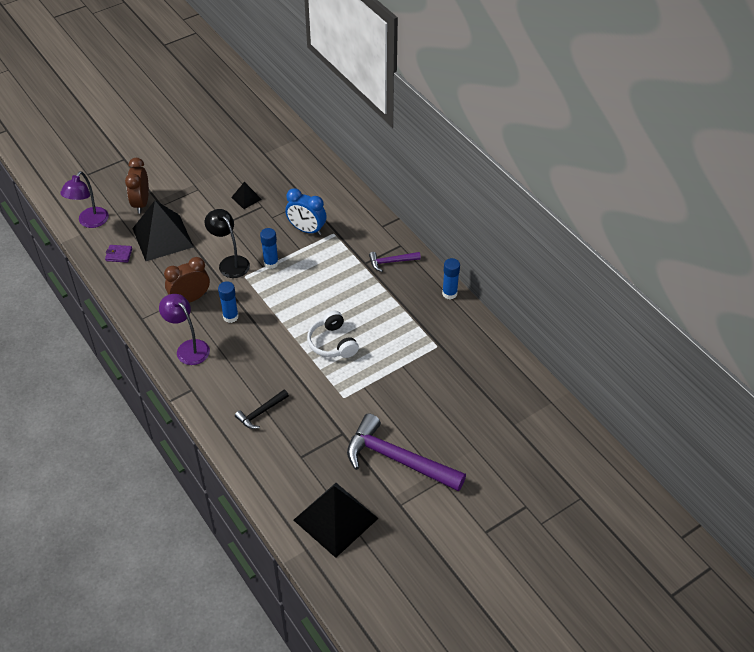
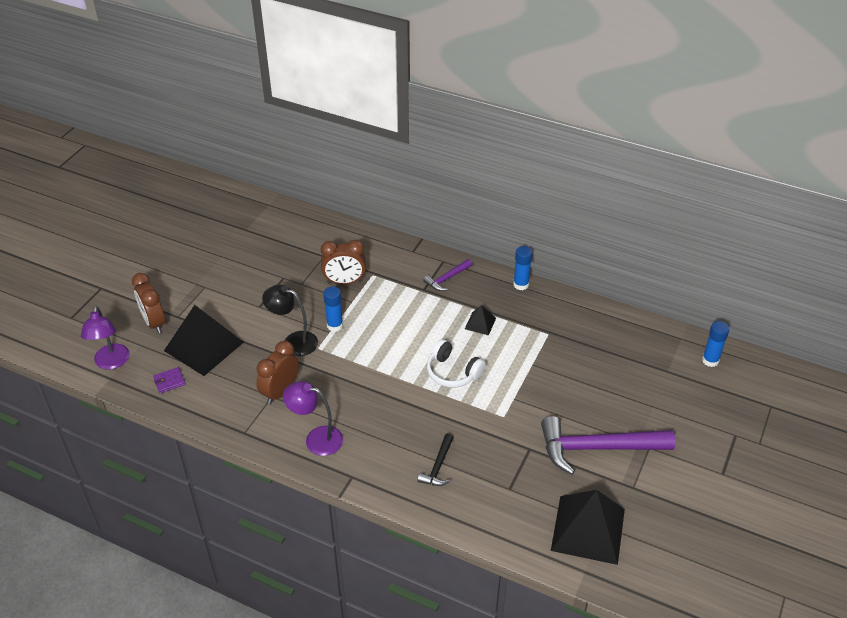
camera: 30 degrees left, 5 degrees down
(230, 317) = (335, 391): blue glue stick -> blue glue stick (710, 360)
(246, 198) = (261, 276): black pyramid -> black pyramid (480, 323)
(306, 230) = (344, 282): blue clock -> brown clock

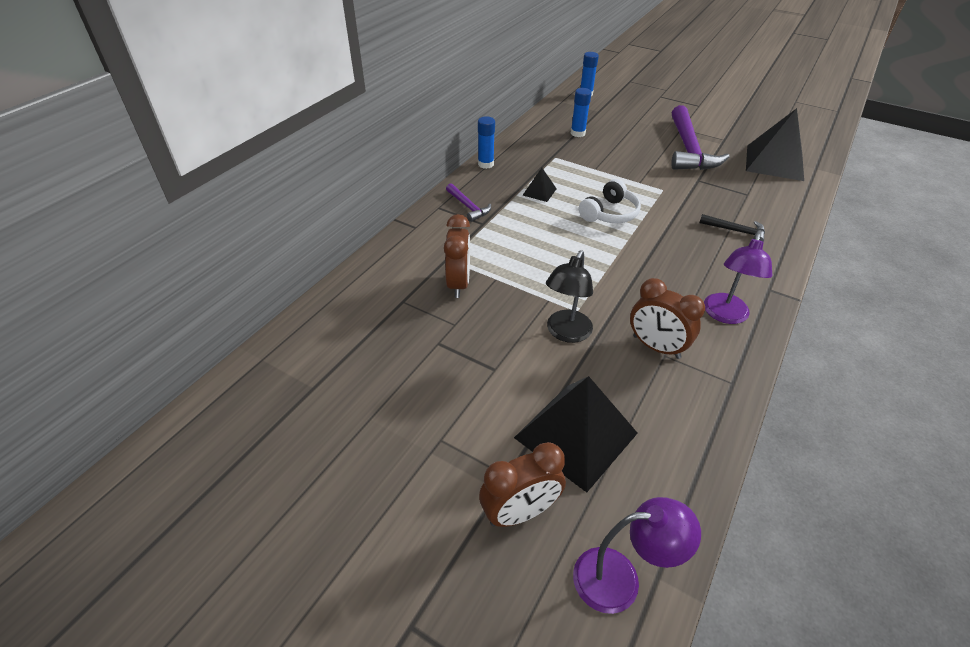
camera: 85 degrees left, 0 degrees up
(169, 381) = (654, 479): purple wallet -> none
(335, 325) = (537, 295): blue glue stick -> blue glue stick (577, 133)

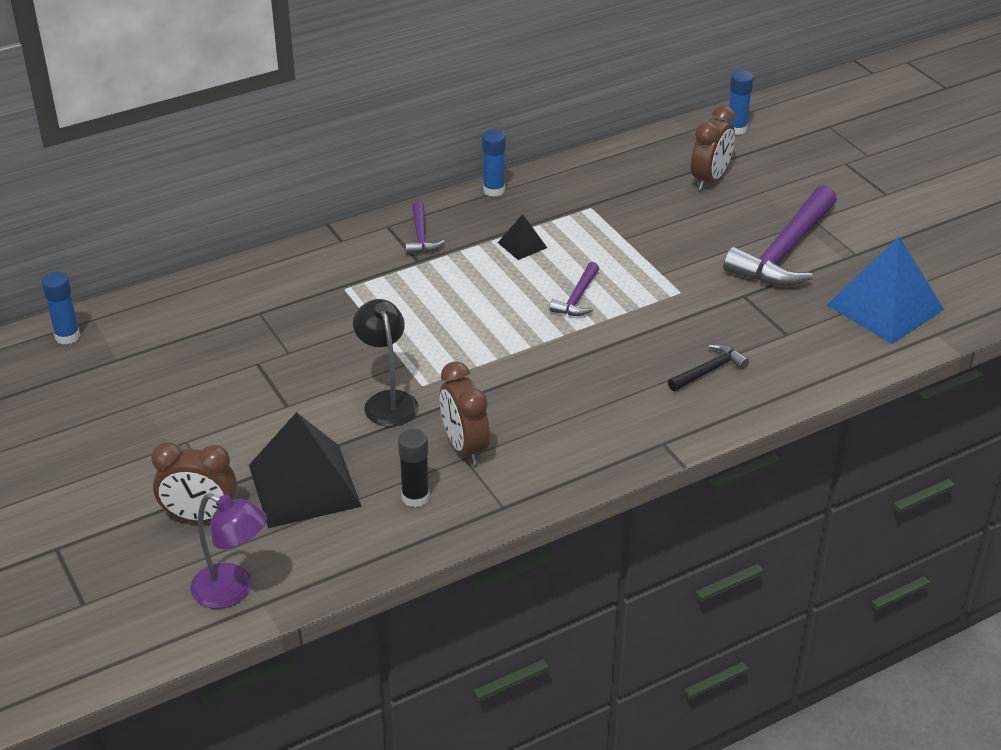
camera: 30 degrees right, 5 degrees down
(458, 283) = (329, 315): brown clock -> brown clock (710, 179)
(566, 333) = (388, 401): black lamp -> black lamp turned 105 degrees clockwise
(577, 133) = (657, 184): blue glue stick -> blue glue stick (67, 336)
(609, 213) = (577, 298): white headphones -> purple hammer
(667, 405) = (415, 497): none -> black glue stick
(724, 315) = (575, 448): purple lamp -> none
(736, 231) = (709, 370): black hammer -> black hammer turned 90 degrees counterclockwise
(774, 162) = (885, 307): black pyramid -> blue pyramid

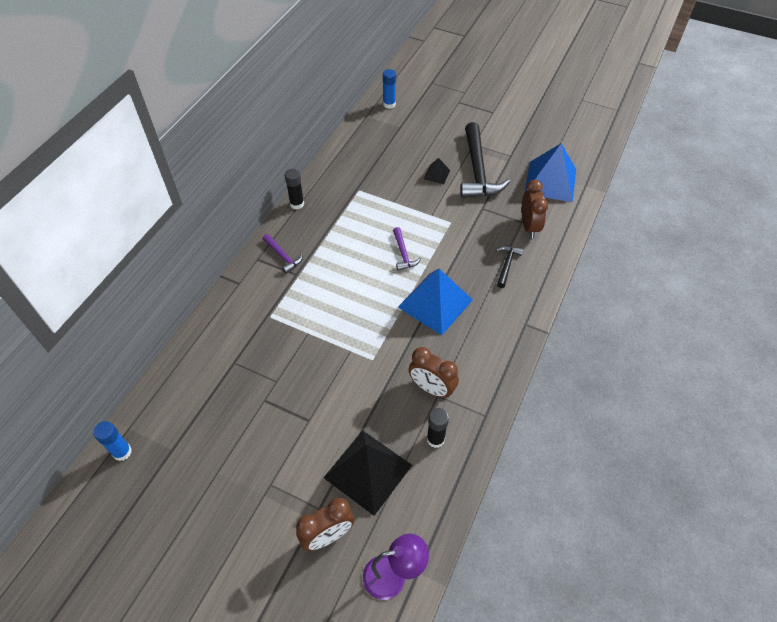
camera: 35 degrees left, 15 degrees up
(388, 401) = (363, 382): black lamp -> none
(494, 190) = (297, 204): blue glue stick -> black glue stick
(522, 245) = (344, 233): black pyramid -> black pyramid (436, 174)
(563, 367) = (435, 303): none -> blue pyramid
(710, 179) = (403, 142): brown clock -> brown clock (529, 226)
(784, 252) = (477, 171): purple hammer -> black hammer

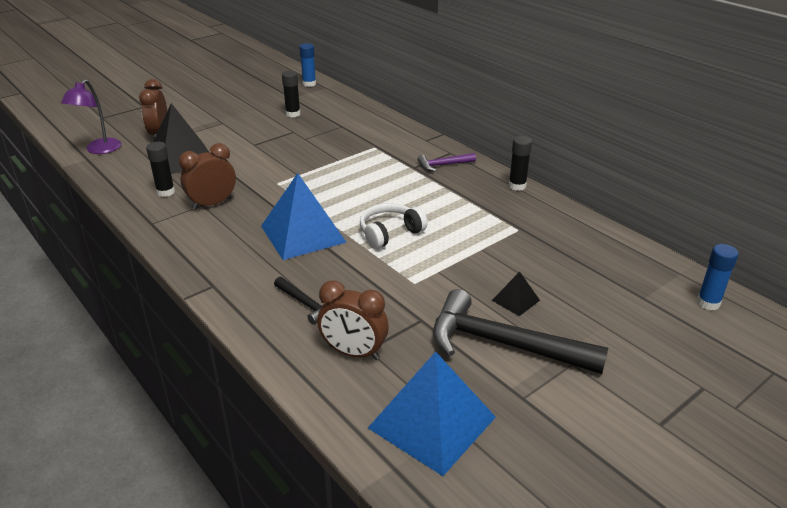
camera: 115 degrees right, 20 degrees down
(220, 423) = (293, 114): none -> black glue stick
(403, 254) = (390, 233): purple hammer -> white headphones

